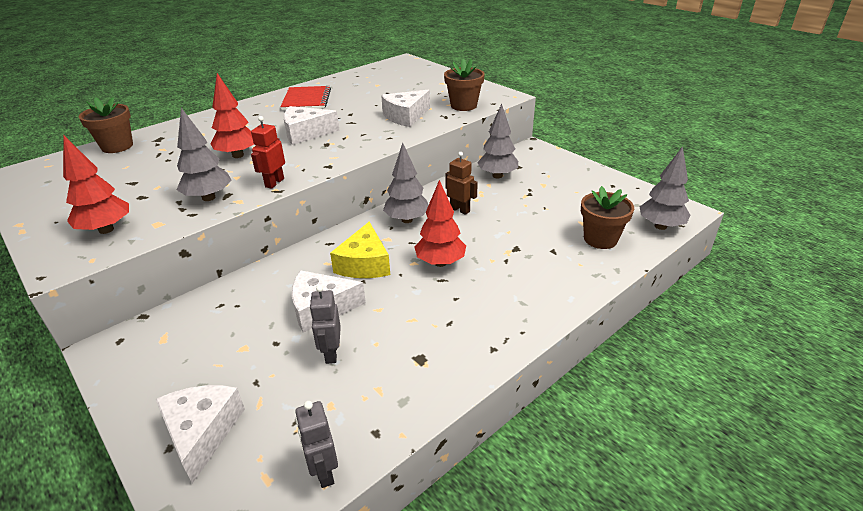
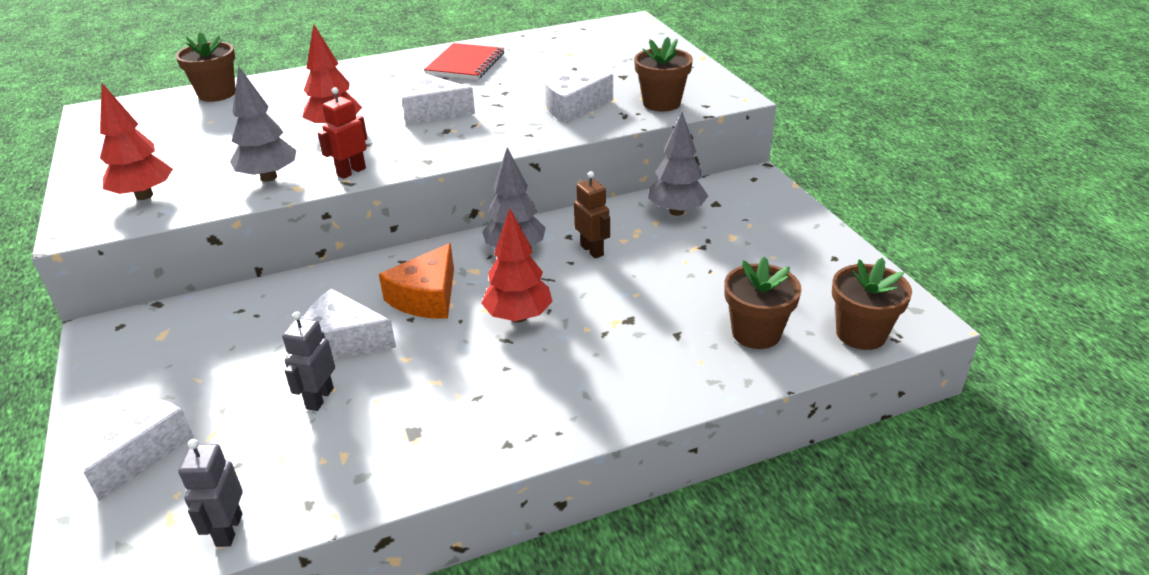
camera: 20 degrees right, 0 degrees up
(364, 264) = (426, 297): yellow cheese -> orange cheese
(660, 226) = (861, 334): grey tree -> brown flower pot

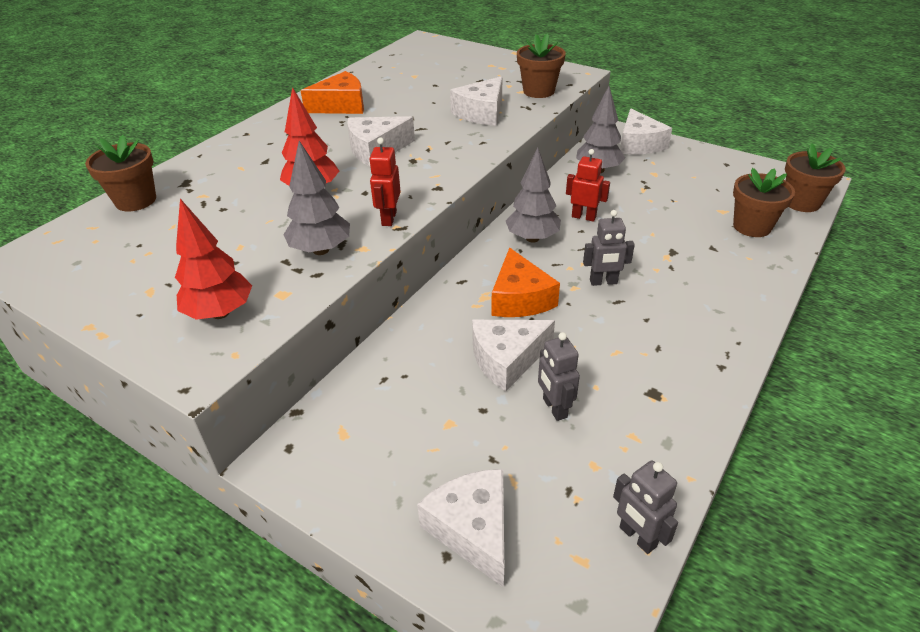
camera: 35 degrees left, 5 degrees up
(465, 64) = (341, 106): red notebook -> orange cheese
(518, 317) = (603, 282): red tree -> grey robot
(592, 250) = (583, 217): brown robot -> red robot
(762, 201) = (639, 144): none -> white cheese

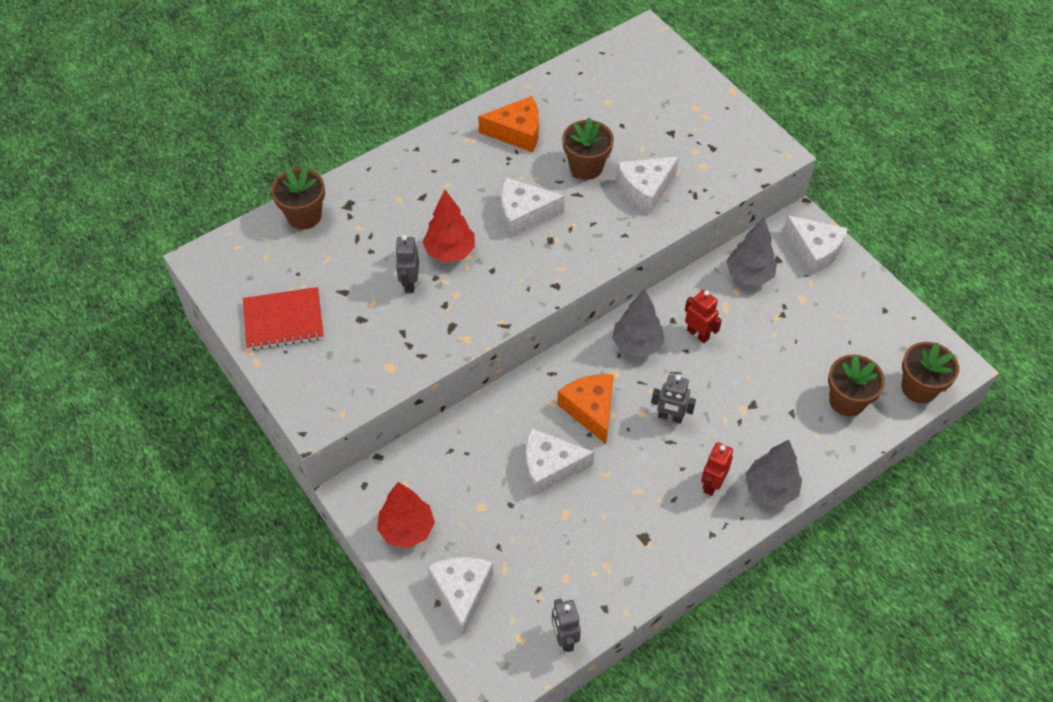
camera: 20 degrees right, 15 degrees up
(130, 287) = (283, 320): none -> red notebook
(220, 313) = (341, 370): red tree -> red tree (407, 529)
(321, 250) = (433, 329): grey tree -> grey tree (770, 489)
(388, 218) = (499, 311): red robot -> red robot (712, 484)
(520, 298) = (590, 409): orange cheese -> orange cheese turned 150 degrees clockwise
(538, 91) = (720, 171): brown flower pot -> brown flower pot (586, 167)
(554, 408) = (563, 522): grey robot -> grey robot (409, 283)
(639, 144) = (814, 250): white cheese -> white cheese turned 60 degrees counterclockwise

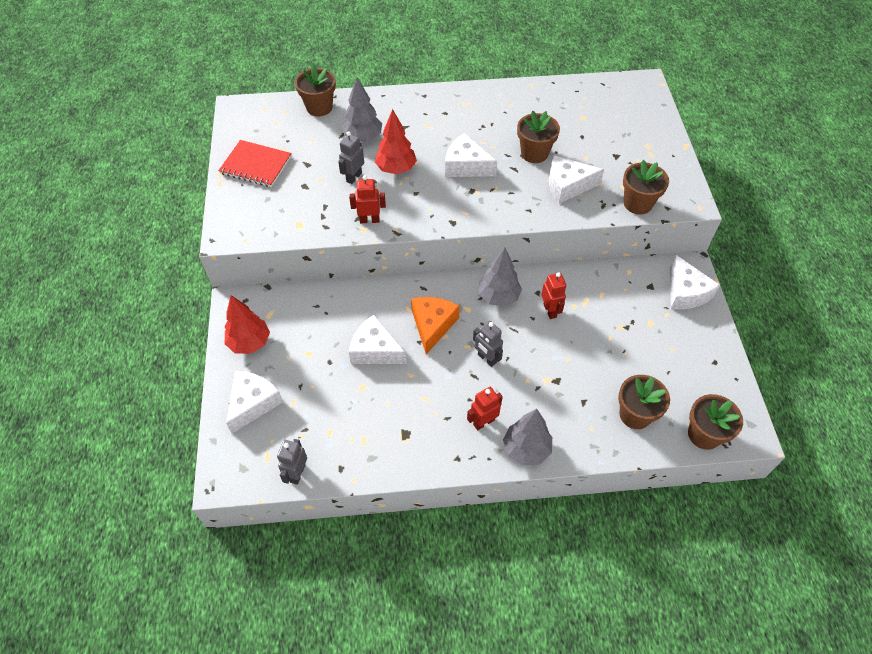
camera: 30 degrees right, 0 degrees up
(465, 325) = (369, 220): none -> red robot
(517, 132) = (501, 111): orange cheese -> none
(727, 178) = (638, 203): none -> brown flower pot
(749, 275) = (619, 287): grey tree -> grey tree (363, 137)

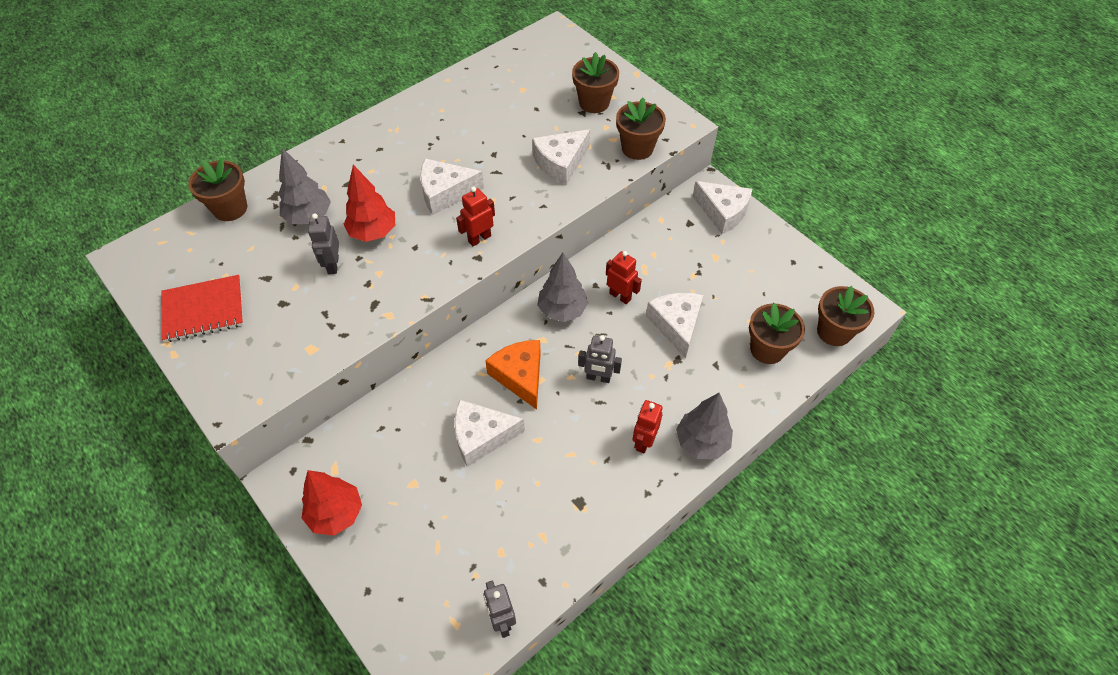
camera: 35 degrees left, 0 degrees up
(253, 403) = (393, 577): white cheese -> white cheese (676, 325)
(369, 220) = (387, 301): red robot -> red robot (479, 238)
(534, 153) = (504, 147): brown flower pot -> brown flower pot (594, 103)

